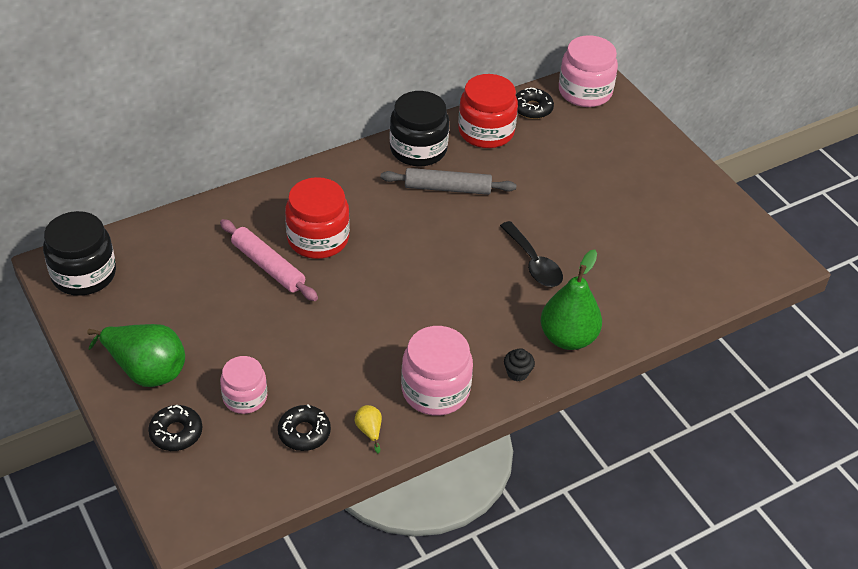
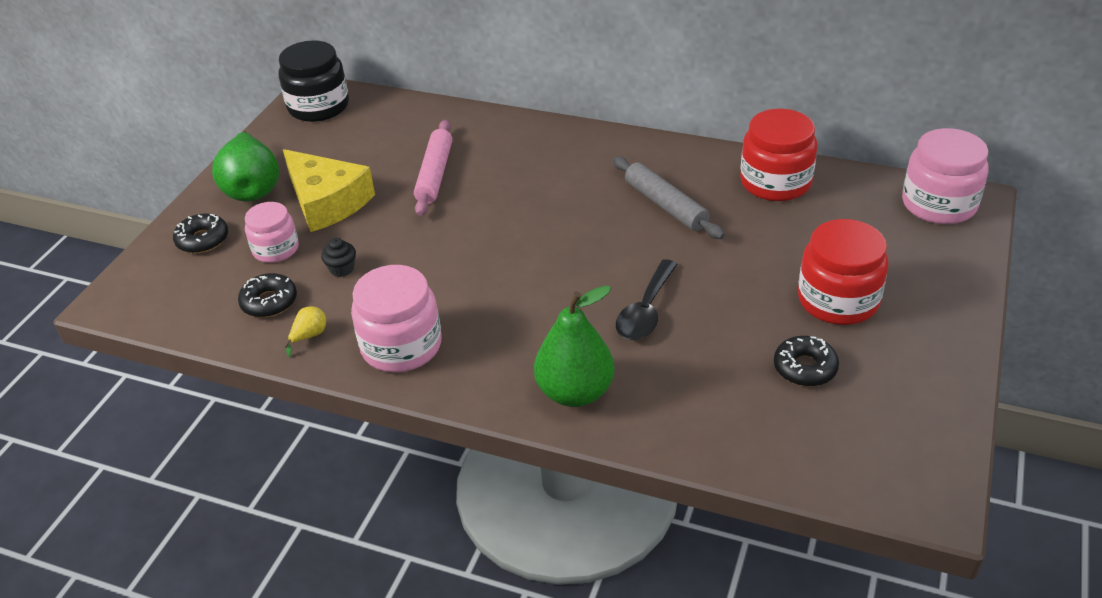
camera: 55 degrees right, 5 degrees down
(222, 339) = (327, 202): none -> yellow cheese
(318, 239) = (500, 178): red jar -> red jar (838, 300)
(418, 149) = (688, 162): black jar -> none
(517, 373) = (485, 385): black cupcake -> black cupcake (342, 269)
(532, 108) = (855, 189): black donut -> black donut (805, 368)

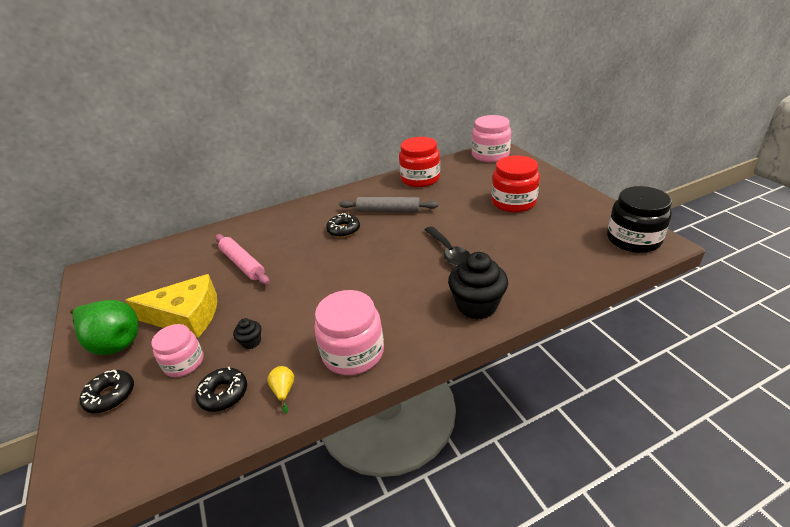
camera: 45 degrees left, 5 degrees down
(318, 106) = (106, 275): black jar -> black jar (633, 239)
(575, 392) = (477, 305): green pear -> black cupcake
(805, 368) = (544, 231): black donut -> black donut (343, 230)

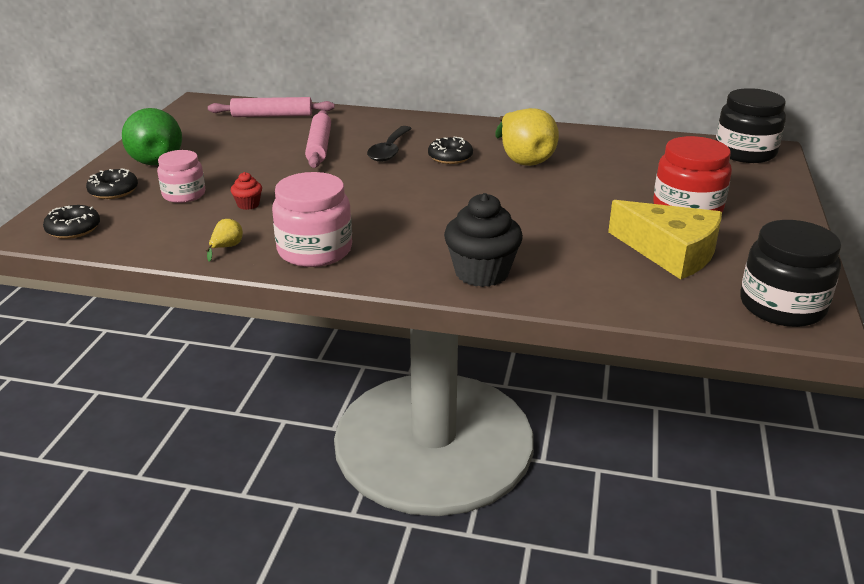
camera: 35 degrees right, 5 degrees down
(171, 255) = (272, 116): none -> pink rolling pin
(186, 316) = (225, 165): yellow cheese -> yellow cheese (670, 252)
(223, 394) = (184, 227): black donut -> black donut (73, 229)
(251, 342) = (248, 204): black cupcake -> red cupcake
(388, 210) = (523, 159): grey rolling pin -> yellow pear
(420, 179) = (609, 144): red jar -> none
(449, 252) = (527, 220): black spoon -> black spoon (389, 150)
(490, 155) = (745, 152): pink jar -> black jar

